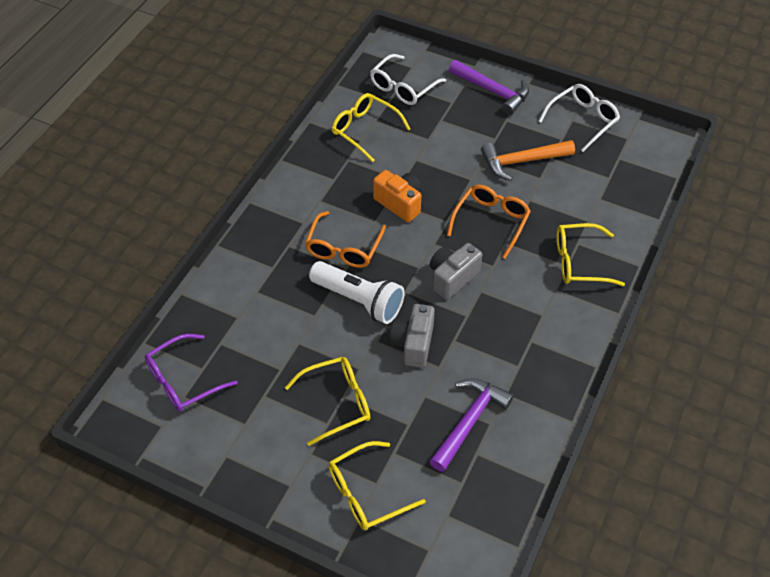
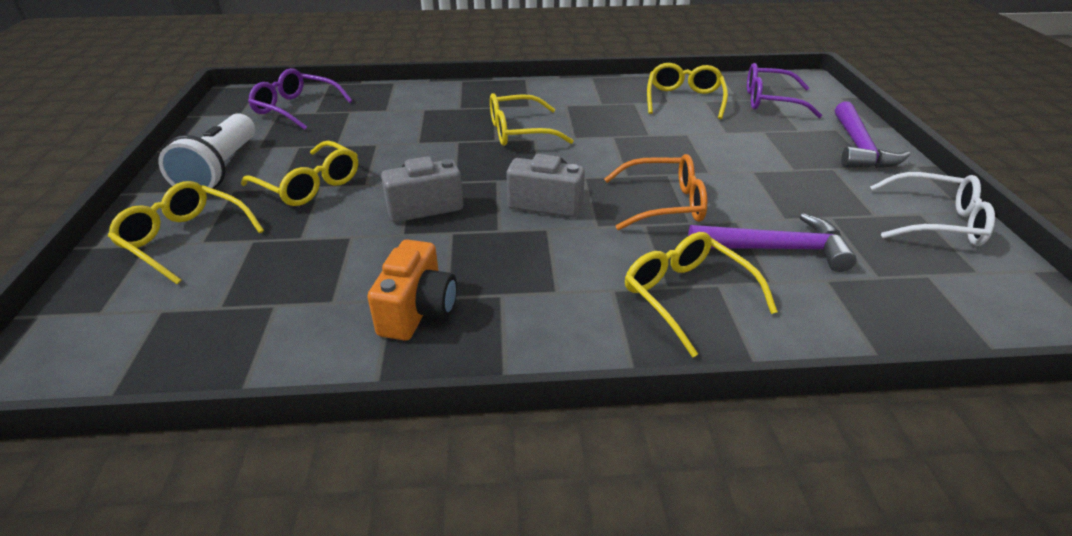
camera: 60 degrees right, 15 degrees down
(343, 248) = (519, 132): orange glasses -> yellow glasses
(359, 300) = (458, 158): white flashlight -> white flashlight (221, 169)
(400, 203) = (615, 142): orange camera -> orange camera (418, 311)
(403, 87) = (770, 101): white glasses -> purple glasses
(469, 422) = (326, 282): purple hammer -> purple hammer (775, 249)
(522, 161) = (789, 197): orange hammer -> none

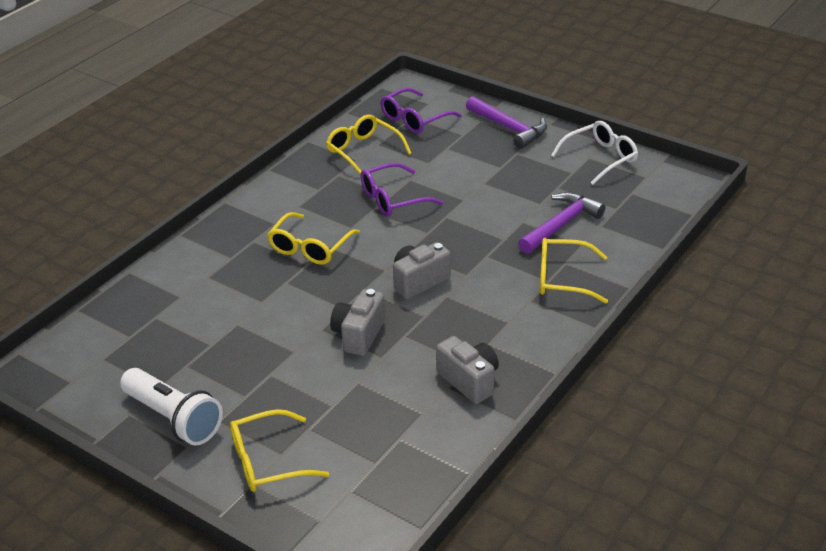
camera: 50 degrees left, 0 degrees up
(296, 108) = (106, 345): purple glasses -> purple glasses (393, 199)
(310, 185) = (261, 378): yellow glasses -> none
(418, 311) = (469, 381): orange camera -> grey camera
(664, 204) = (475, 237): orange glasses -> none

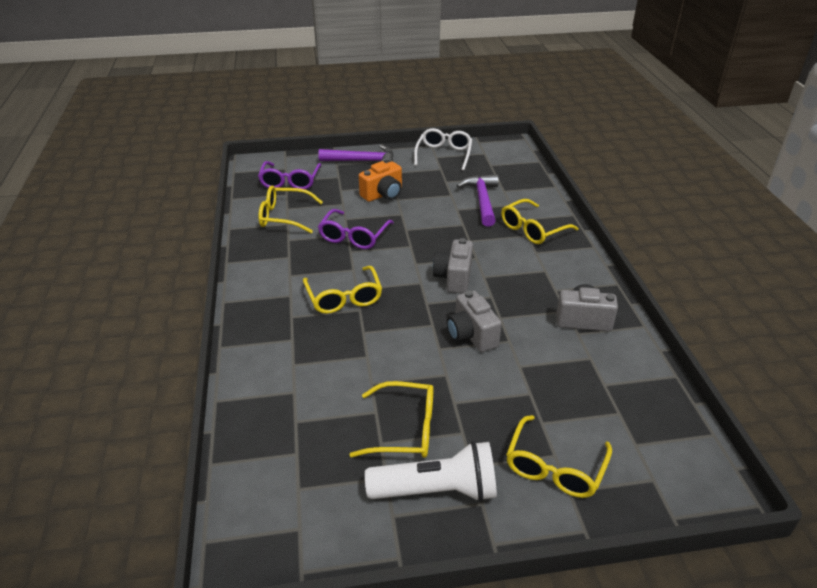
camera: 45 degrees left, 0 degrees up
(211, 368) = (405, 429): none -> yellow glasses
(477, 172) = (383, 194): none -> orange camera

